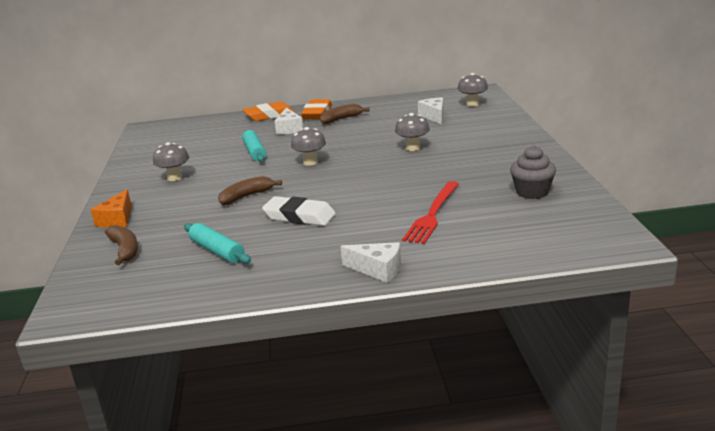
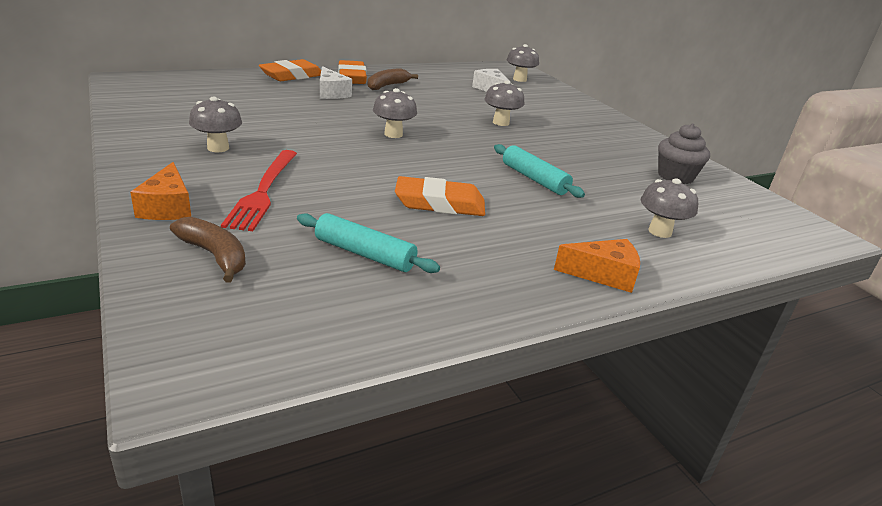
camera: 25 degrees left, 5 degrees up
(246, 196) = (345, 176): brown banana -> none
(254, 152) = (308, 118): turquoise rolling pin -> turquoise rolling pin (534, 179)
(299, 216) = (440, 203): white eraser -> orange eraser
(378, 269) = (603, 275): white cheese -> orange cheese
(432, 214) = (598, 201): red fork -> red fork (263, 191)
(462, 239) = (660, 232): none -> grey mushroom

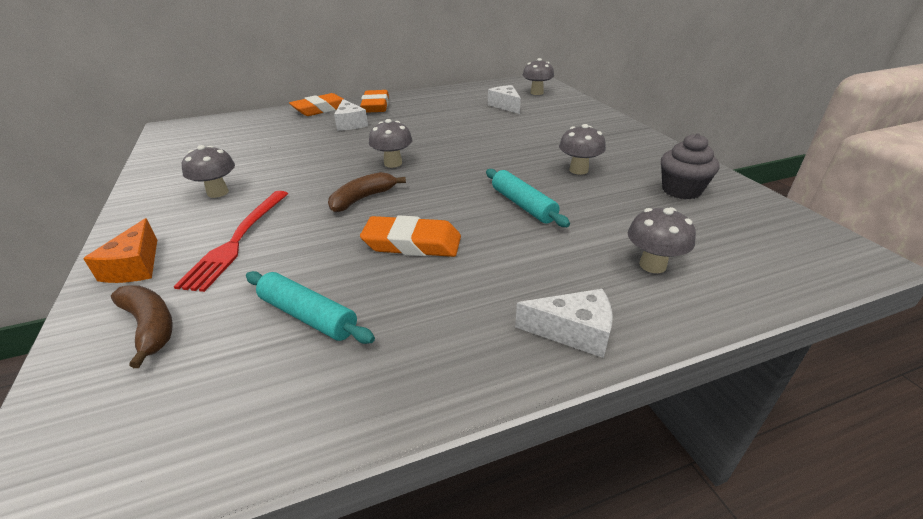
camera: 10 degrees right, 5 degrees up
(387, 86) = (406, 111): brown banana -> brown banana (363, 199)
(501, 122) = (505, 141): grey mushroom -> grey mushroom (578, 170)
(603, 275) = (573, 332): orange cheese -> white cheese

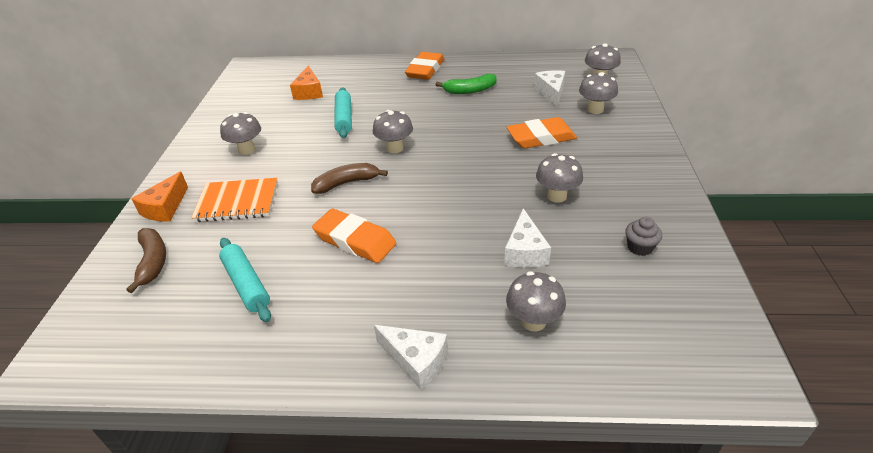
camera: 25 degrees right, 5 degrees up
(238, 240) = (237, 202): red fork -> orange notebook
(261, 136) = (309, 92): none -> orange cheese
(321, 109) = (375, 66): orange eraser -> orange eraser (541, 138)
(350, 124) = (389, 90): white cheese -> white cheese (525, 251)
(431, 114) = (469, 90): none -> green banana
(523, 205) = (472, 225): turquoise rolling pin -> turquoise rolling pin (344, 118)
(552, 111) = (595, 109): none -> grey mushroom
(681, 190) = (640, 247): grey cupcake -> grey cupcake, size x0.63

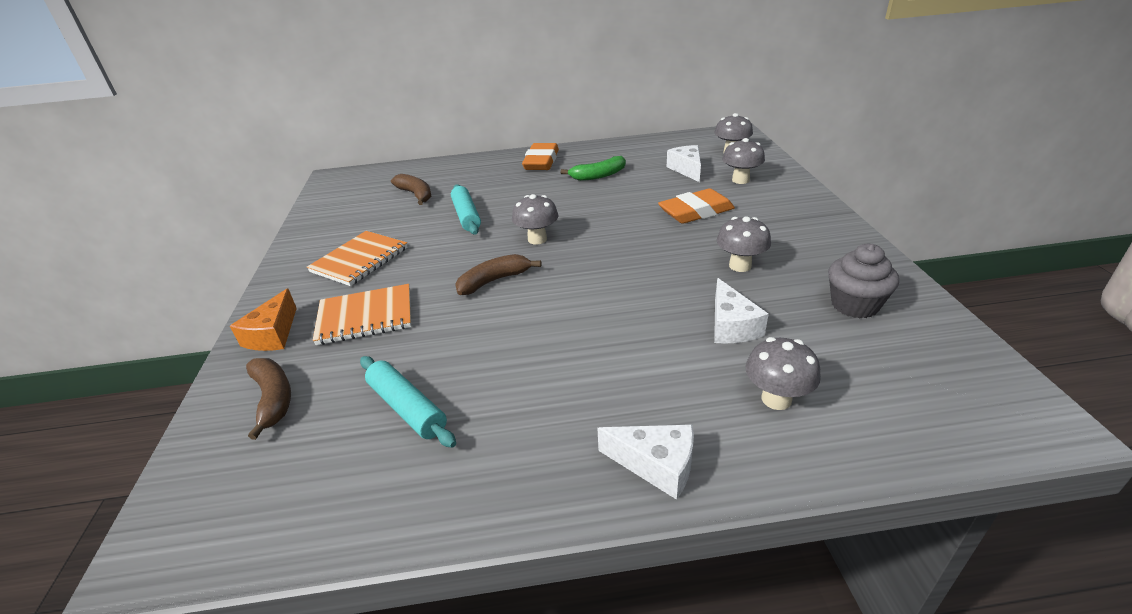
camera: 10 degrees left, 5 degrees down
(247, 150) = (360, 260): grey mushroom -> orange notebook
(309, 92) = (416, 195): orange cheese -> brown banana
(355, 240) = (527, 340): orange eraser -> none
(640, 247) = (854, 305): grey cupcake -> grey cupcake, size x1.60

